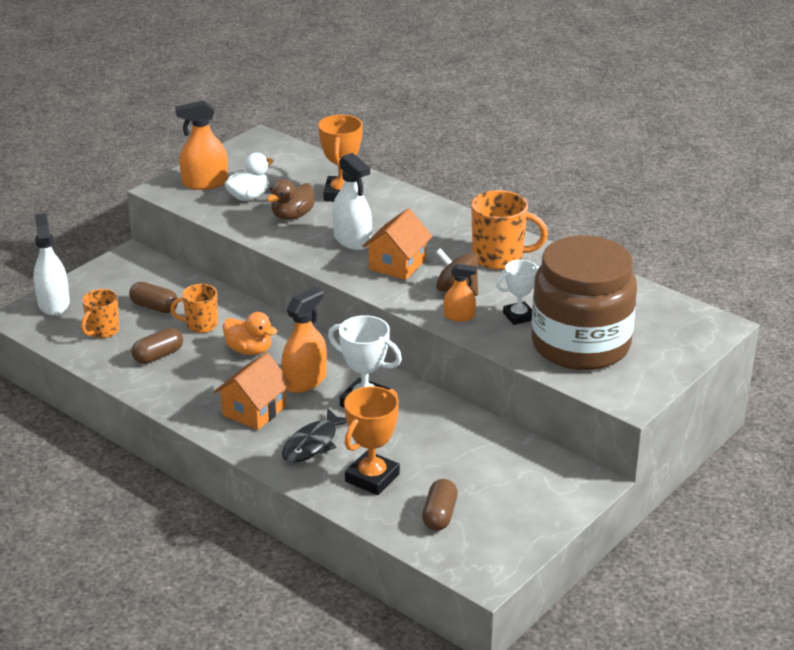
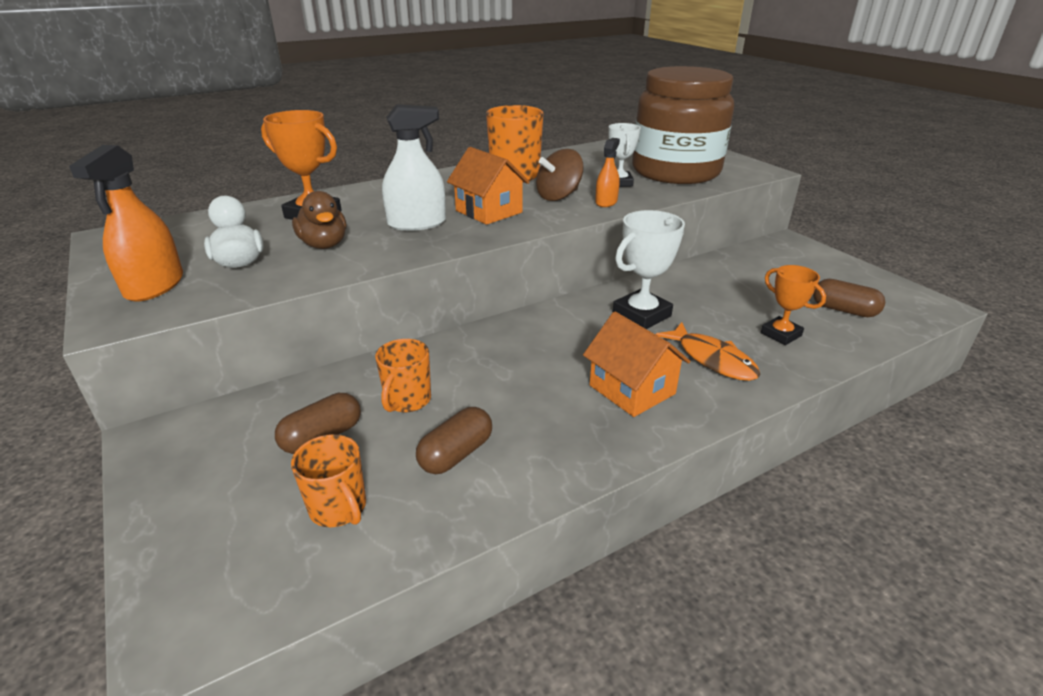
camera: 70 degrees left, 0 degrees up
(53, 303) = (188, 566): white spray bottle -> none
(158, 356) = (456, 454): brown capsule -> brown capsule turned 60 degrees clockwise
(249, 350) = (495, 371): orange duck -> none
(305, 380) = (583, 343): orange spray bottle -> none
(313, 444) = (712, 359): black fish -> orange fish
(372, 478) = (780, 334): orange trophy -> orange trophy, size x0.65

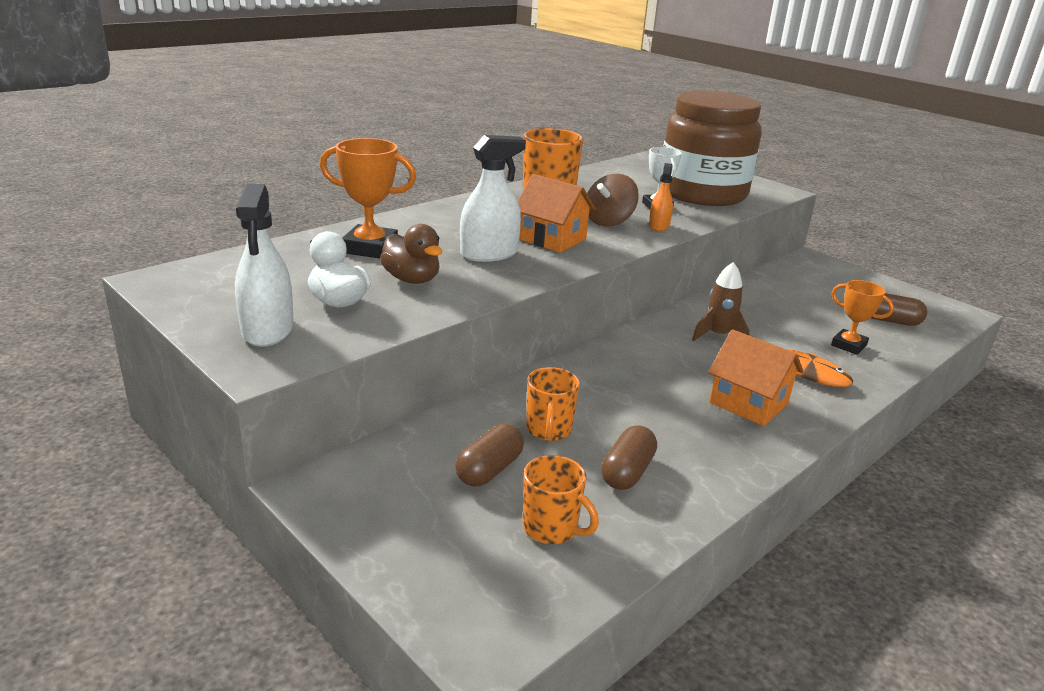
camera: 15 degrees left, 5 degrees down
(154, 286) = (268, 330): orange spray bottle -> white spray bottle
(641, 315) = (718, 335): white trophy -> brown rocket

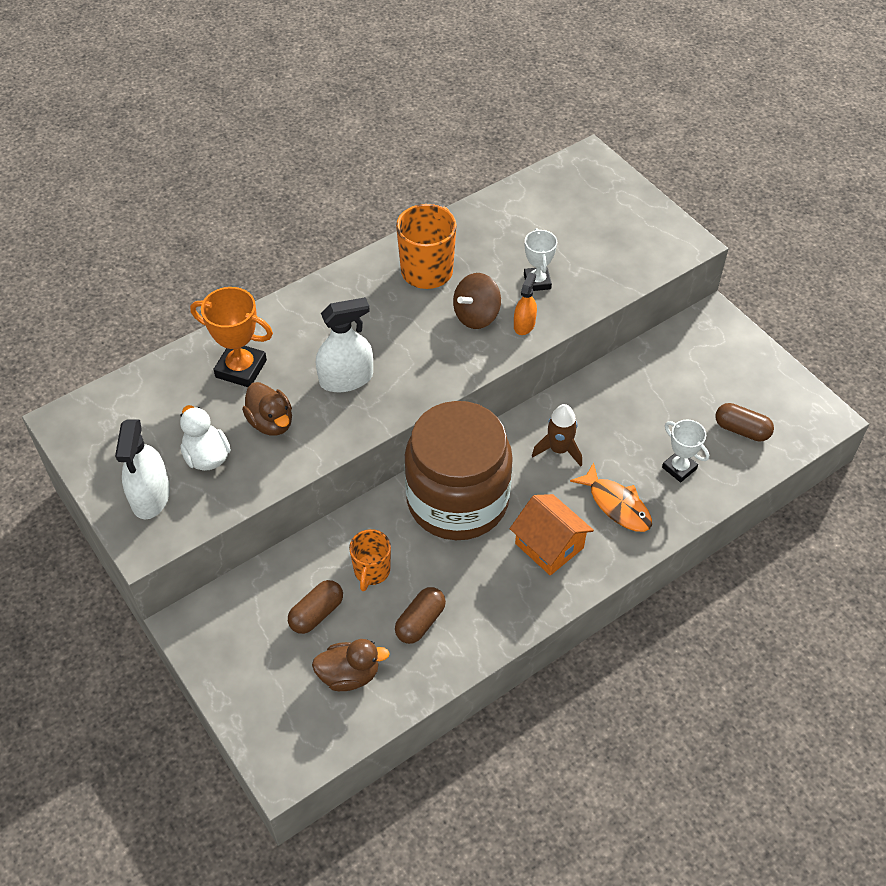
camera: 10 degrees right, 25 degrees up
(551, 528) = (349, 675): orange mug -> brown duck
(552, 239) = (411, 351): orange house -> none
(702, 193) = (597, 252): brown jar -> brown jar (457, 500)
(848, 345) = (679, 468): orange trophy -> white trophy

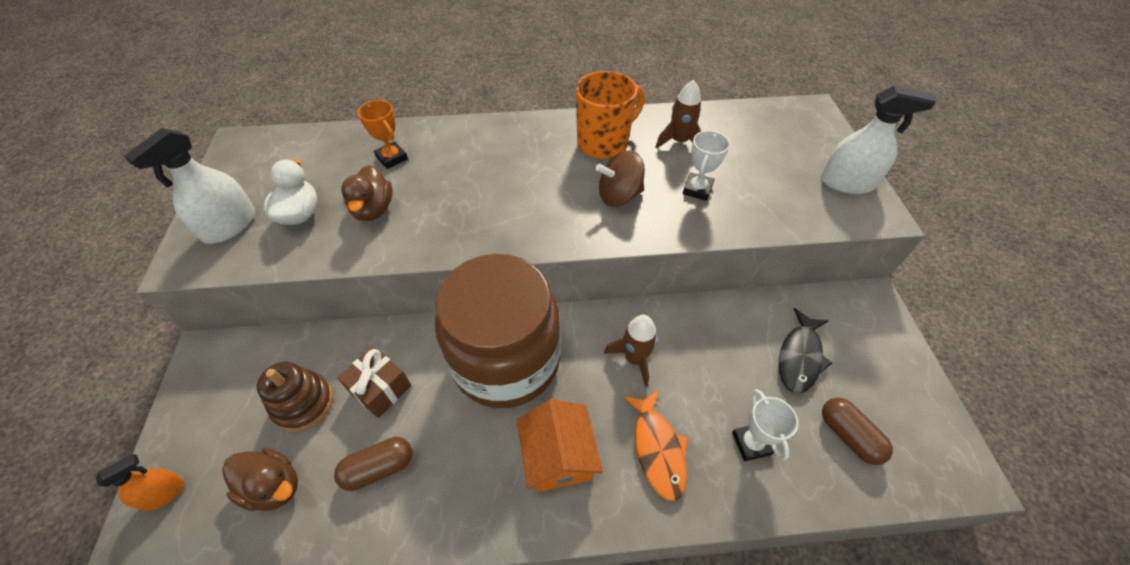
camera: 30 degrees right, 0 degrees up
(241, 368) = (392, 158): orange trophy -> orange trophy, size x0.65
(316, 613) = (303, 403): brown capsule -> brown stacking toy
(346, 379) = (464, 201): white spray bottle -> white spray bottle (847, 183)
(371, 571) = (380, 388): orange mug -> brown gift
(493, 240) = (679, 141): none -> brown rocket
(524, 324) = (659, 221): orange spray bottle -> orange spray bottle (164, 493)
(681, 388) = (799, 357): none -> black fish

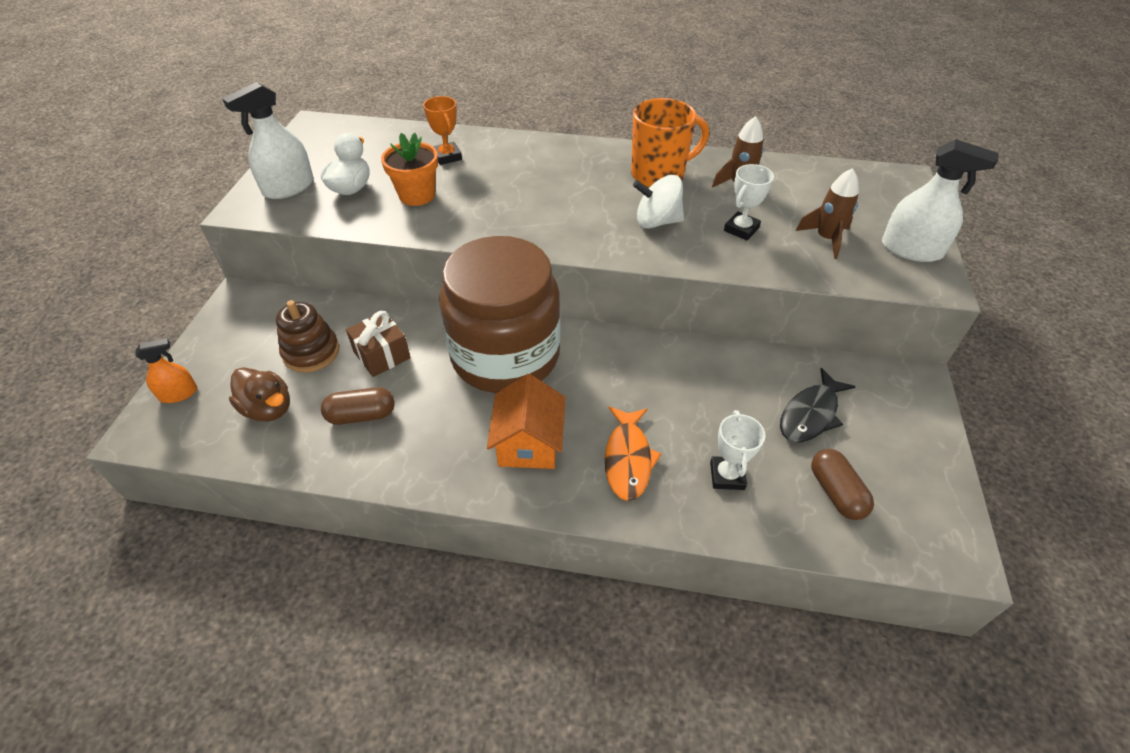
camera: 15 degrees right, 5 degrees down
(373, 209) = (417, 195): brown duck -> orange flower pot
(619, 196) = (657, 222): brown spinning top -> white spinning top
(634, 358) = (633, 380): brown rocket -> brown rocket (826, 239)

